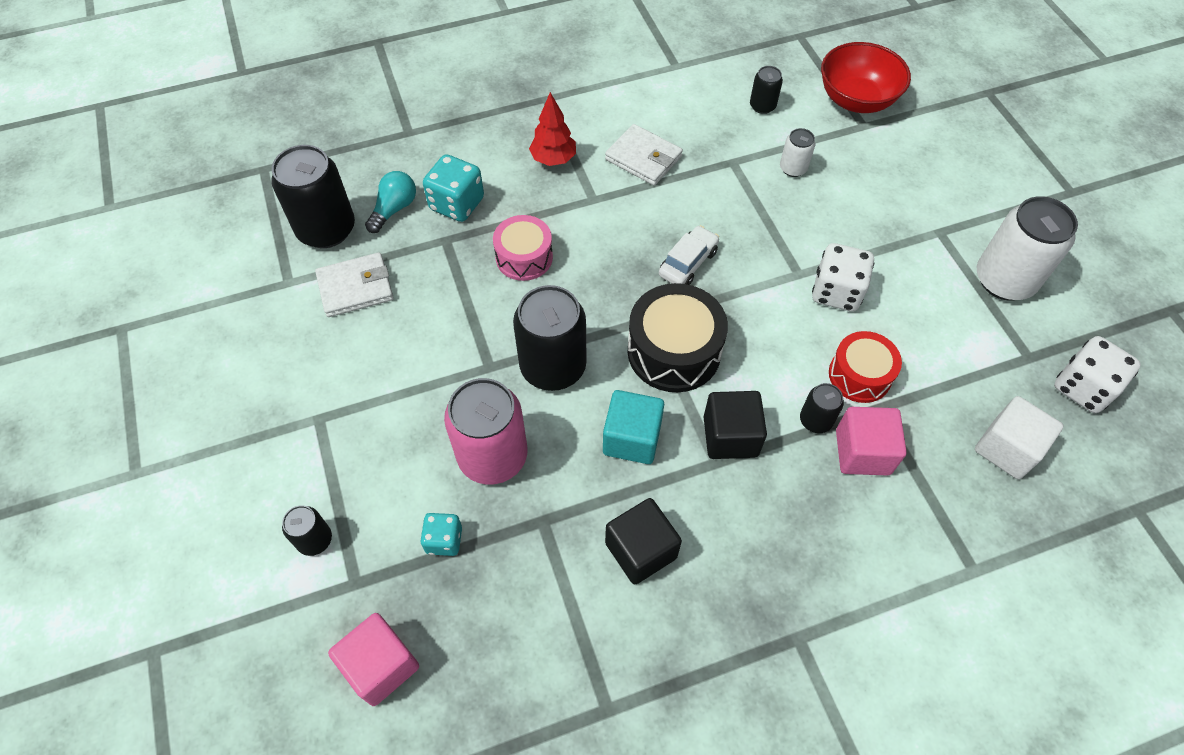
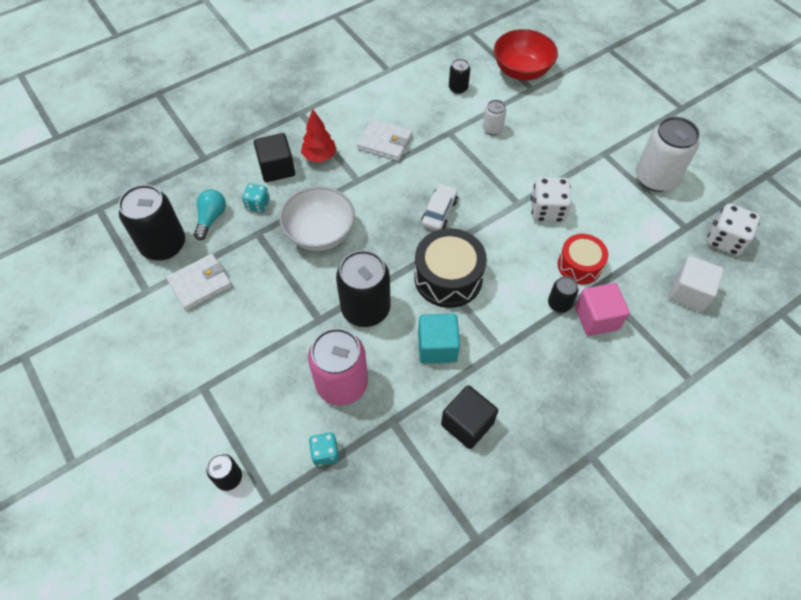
camera: 15 degrees left, 0 degrees up
(381, 665) = (307, 555): pink cube -> none
(457, 204) = (258, 204): turquoise dice -> turquoise dice, size x0.62
(524, 257) = (320, 233): pink drum -> white bowl
(730, 436) = (505, 329): black cube -> black cube (277, 168)

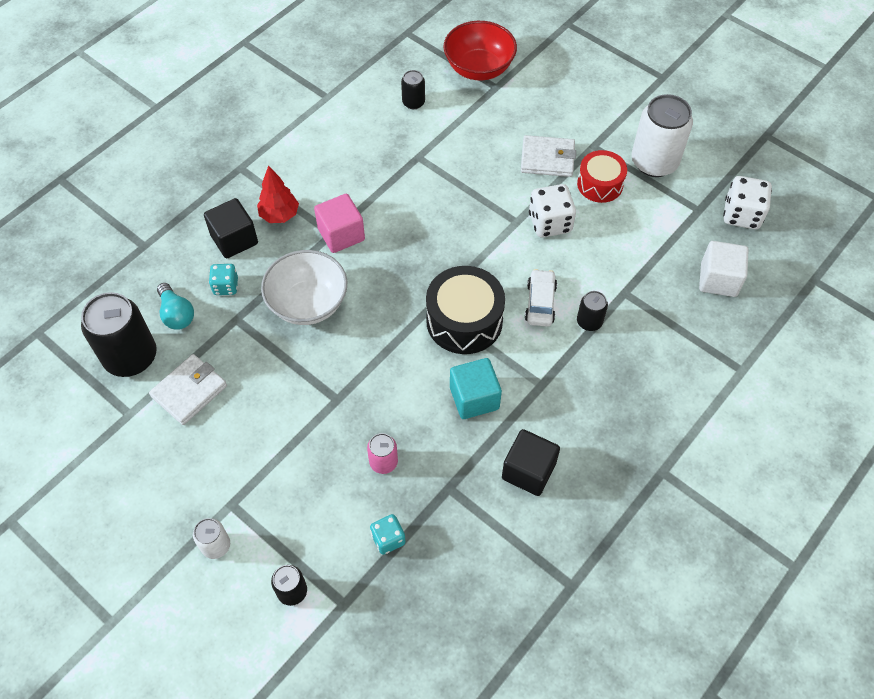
camera: 15 degrees left, 0 degrees up
(211, 218) = (176, 314): turquoise light bulb -> turquoise light bulb turned 150 degrees clockwise
(342, 384) = (383, 462): pink can -> pink can, size x0.49
(365, 309) = (384, 375): black can -> none
(385, 142) = (349, 183): white wallet -> white wallet (547, 159)
(439, 212) = (433, 250): white car -> white car (540, 303)
(492, 129) = (465, 143): white can -> white can (216, 545)
(579, 265) = (599, 275): red drum -> red drum (600, 184)
(596, 318) = (632, 328): pink cube -> pink cube (341, 234)

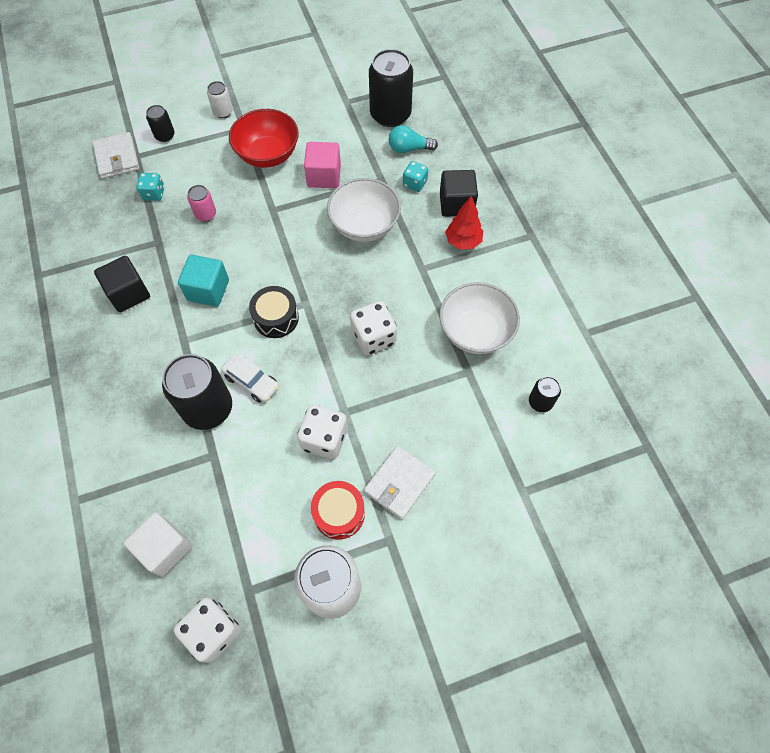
camera: 120 degrees right, 5 degrees up
(189, 391) = (340, 135): white wallet -> white wallet (117, 158)
(341, 234) = (416, 274): pink cube -> pink cube (324, 176)
(376, 167) = (475, 332): none -> white bowl
(431, 235) = (373, 337): none -> white dice
(464, 321) = (276, 318): black drum -> black drum, size x0.65
(479, 68) = (558, 489): red bowl -> red bowl (268, 155)
(589, 321) = (208, 408): black can -> black can, size x2.03

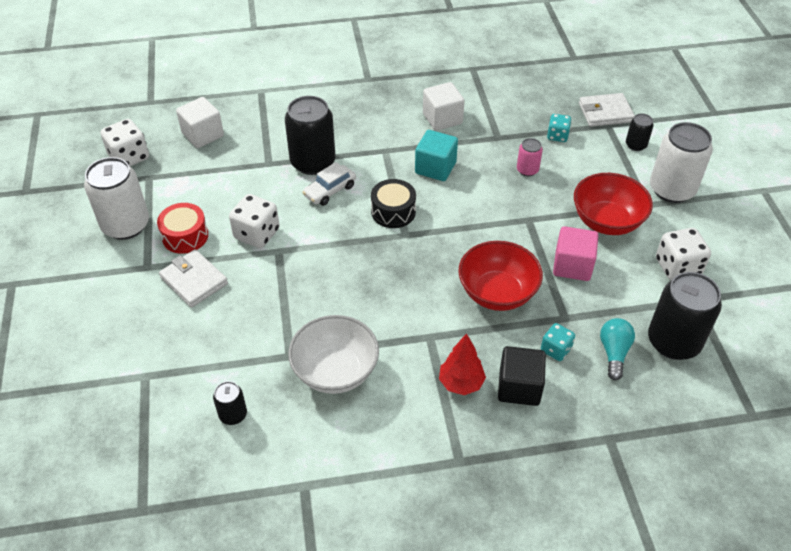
camera: 100 degrees right, 15 degrees down
(128, 293) = (442, 119): black cube -> white cube
(223, 112) = (671, 189): white can -> white can, size x2.03
(364, 225) = (497, 293): white bowl -> red bowl
(373, 337) = (352, 282): white dice -> white dice (677, 267)

